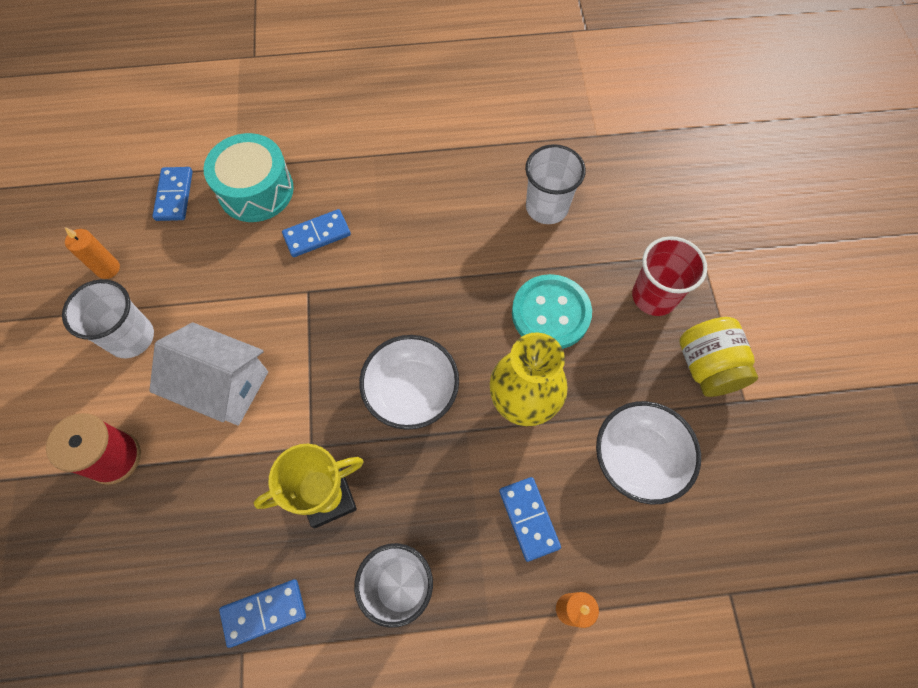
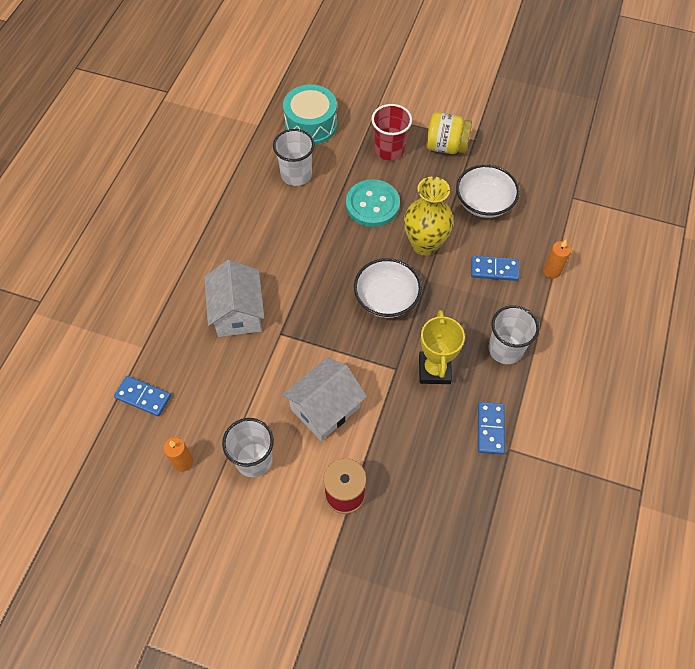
camera: 65 degrees left, 5 degrees down
(256, 190) = (174, 339): turquoise drum -> turquoise drum (311, 124)
(317, 235) = (238, 312): blue domino -> white house

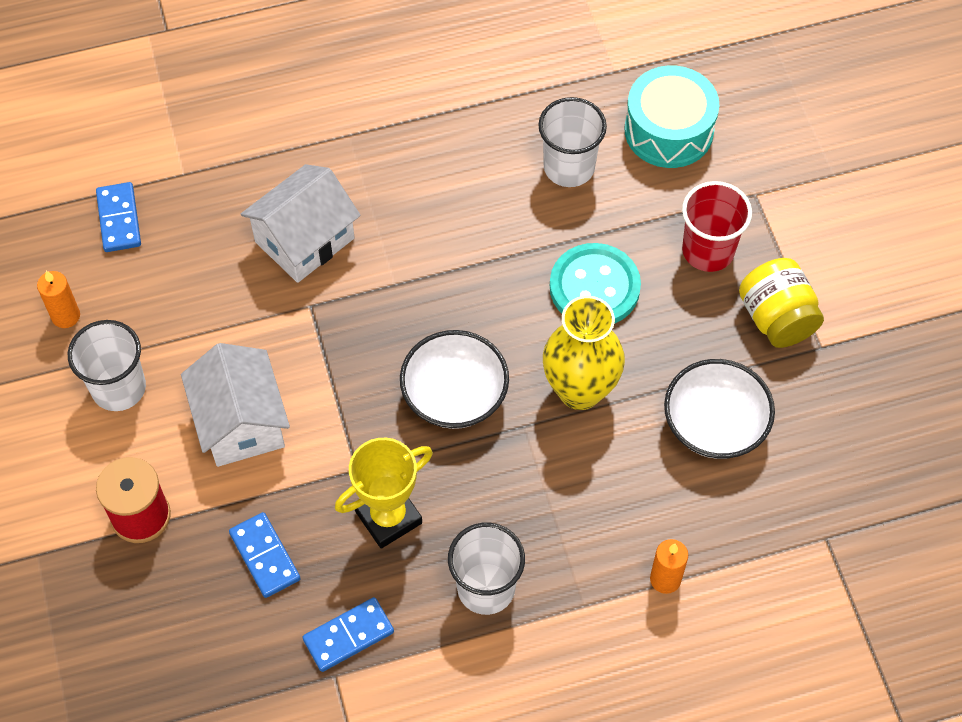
camera: 55 degrees right, 0 degrees up
(325, 408) = (241, 422): white house -> white house turned 60 degrees clockwise
(494, 270) = (607, 502): blue domino -> blue domino (264, 556)

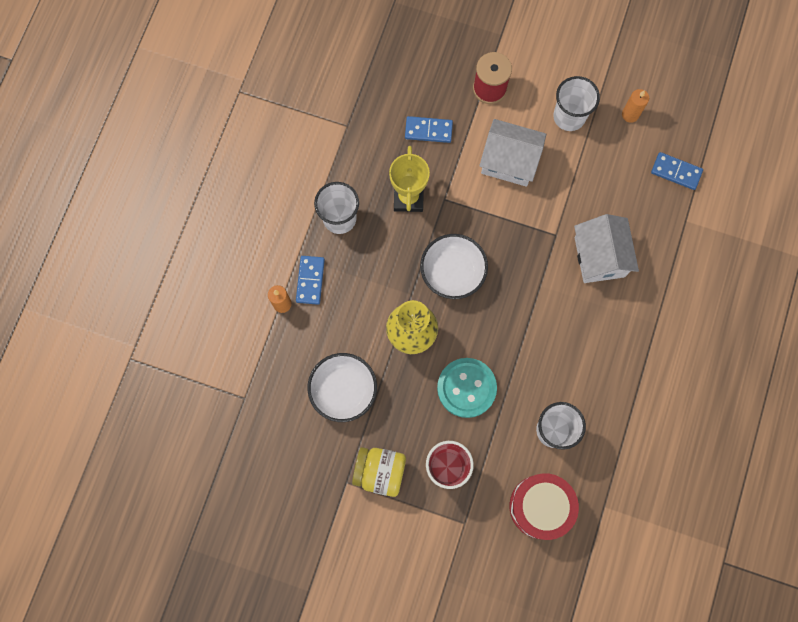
camera: 125 degrees right, 15 degrees up
(348, 635) = (361, 143): blue domino -> blue domino (310, 280)
(669, 130) = (540, 506): turquoise drum -> red drum

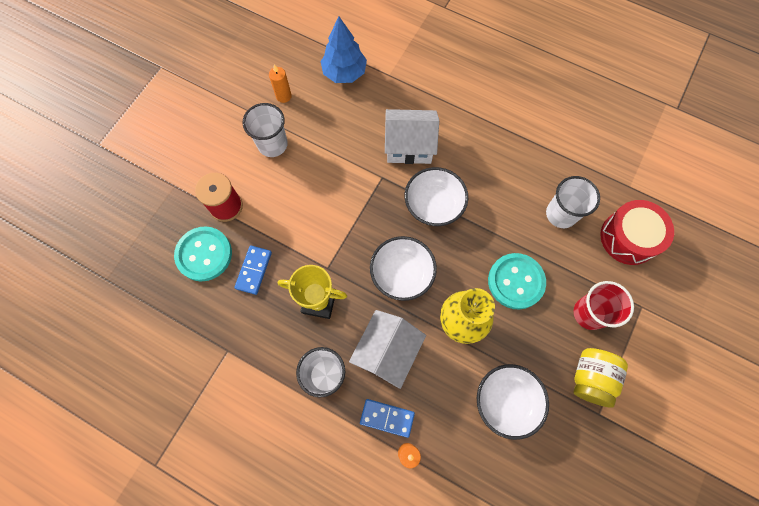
camera: 80 degrees left, 5 degrees down
(435, 81) = (204, 254): none -> turquoise button
(509, 161) = (303, 203): white house -> white house (387, 352)
(535, 293) = (434, 205): none -> white bowl
(676, 172) = (344, 73): blue domino -> blue tree

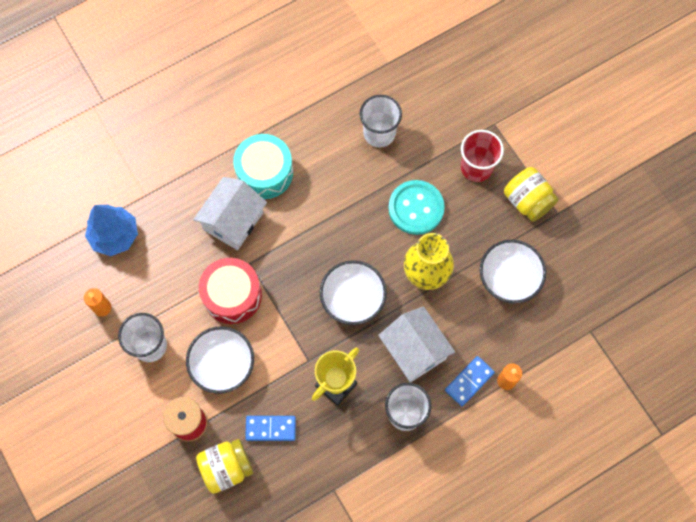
camera: 60 degrees left, 0 degrees up
(204, 254) = (226, 468): turquoise button -> yellow jar
(254, 270) = (270, 428): blue domino -> blue domino turned 45 degrees counterclockwise
(434, 205) = (305, 233): white bowl -> white bowl (222, 364)
(465, 146) = (264, 172): none -> turquoise drum
(628, 238) = (432, 94): red drum -> red drum (232, 295)

